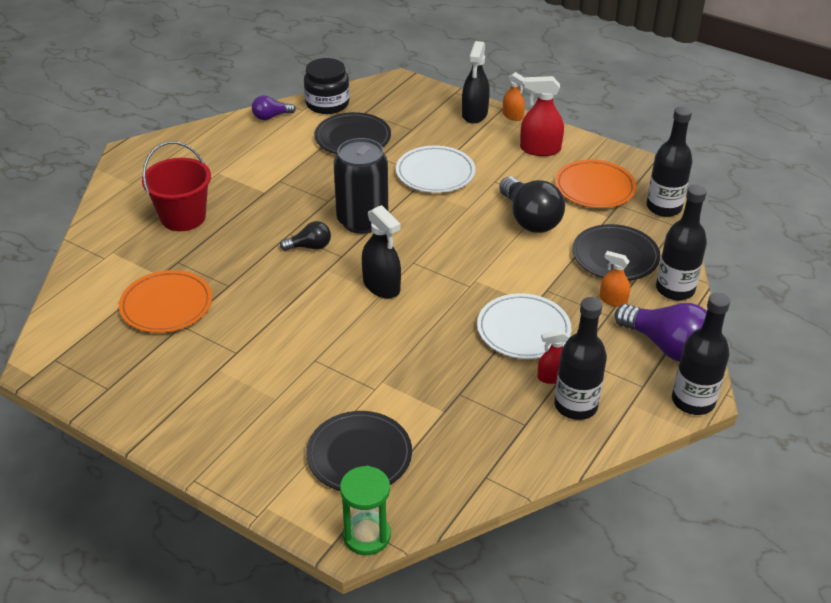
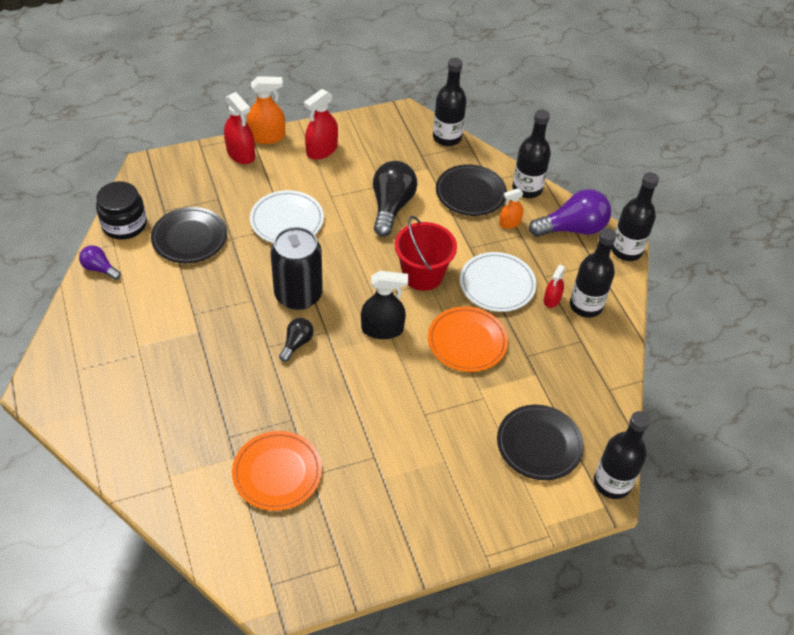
camera: 55 degrees left, 10 degrees up
(183, 217) = (174, 402): red bucket -> red bucket (423, 275)
(271, 117) = (100, 269): purple light bulb -> purple light bulb turned 105 degrees clockwise
(366, 536) = (612, 483): green hourglass -> black bottle
(474, 114) = (241, 154): black spray bottle -> red spray bottle
(512, 116) = (267, 137): orange spray bottle -> orange spray bottle, size x1.66
(529, 219) = (391, 207): black light bulb -> black light bulb turned 90 degrees counterclockwise
(594, 188) = (393, 154): orange plate -> orange plate (467, 341)

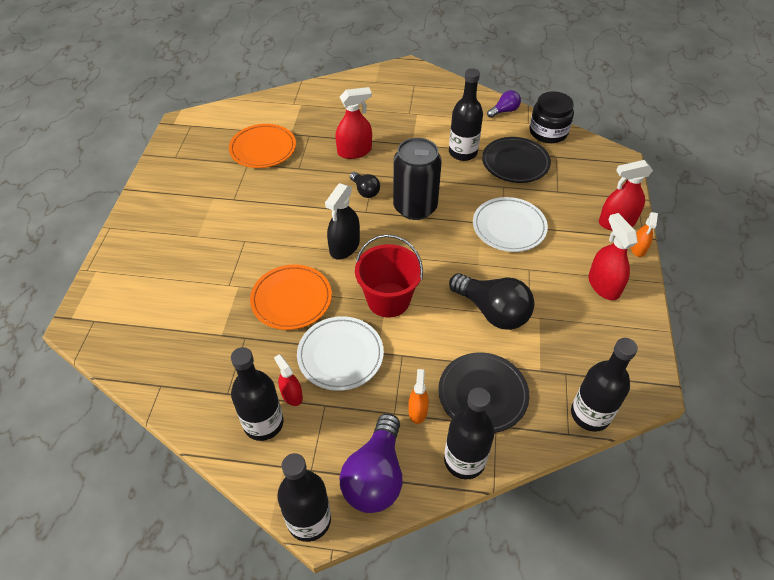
camera: 120 degrees right, 0 degrees up
(237, 379) = (354, 151): none -> red spray bottle
(267, 137) = (638, 249): orange spray bottle -> orange spray bottle, size x0.60
(539, 444) = (158, 301): black plate -> none
(612, 483) = (83, 334): black bottle -> black bottle (463, 152)

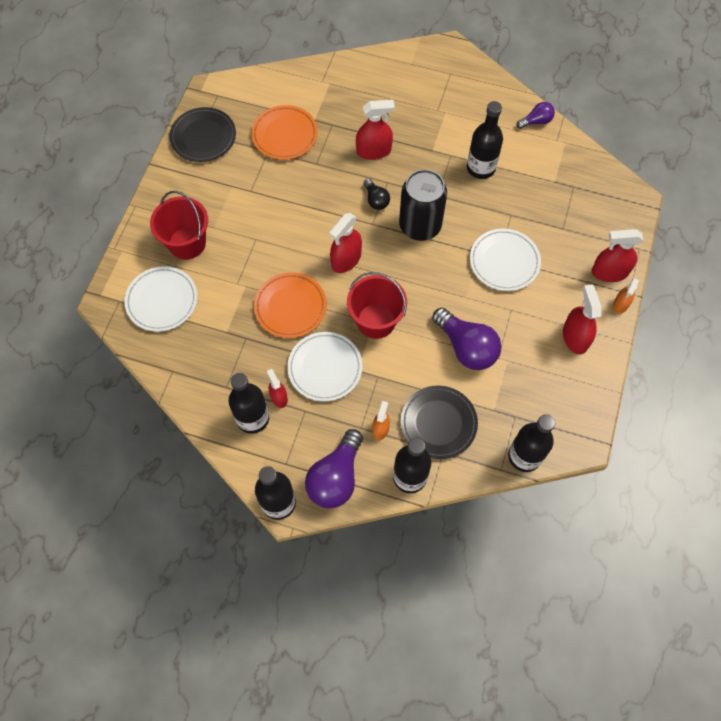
camera: 10 degrees right, 15 degrees up
(144, 313) = (162, 300): none -> white plate
(169, 254) = (187, 243): none -> red bucket
(344, 246) = (346, 259): black spray bottle -> red spray bottle
(492, 311) = (466, 347): black light bulb -> purple light bulb
(515, 163) = (530, 188): black plate -> black plate (203, 137)
(548, 132) = (574, 155): black jar -> none

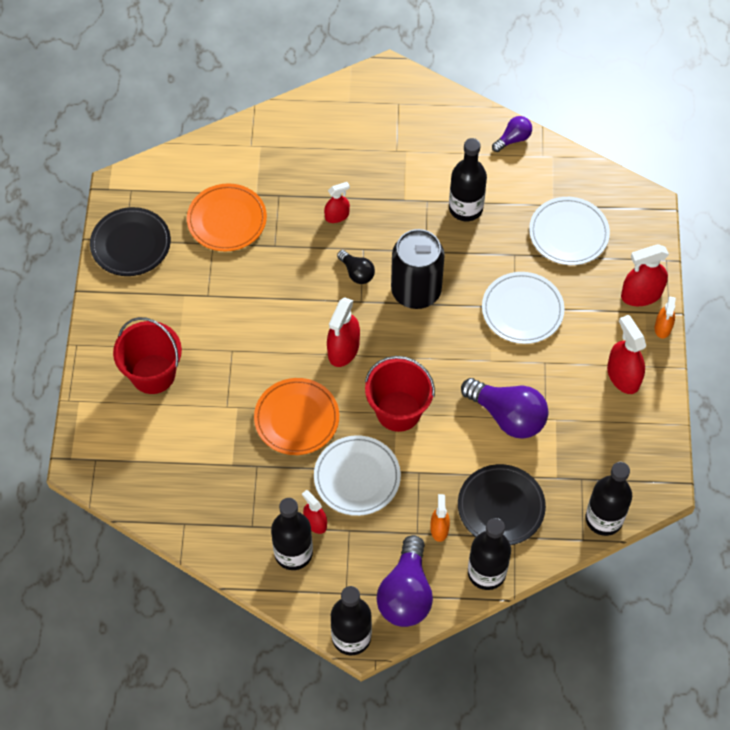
camera: 15 degrees left, 5 degrees down
(162, 300) = (145, 447): white plate -> white plate (568, 233)
(373, 151) = (337, 216): red spray bottle -> red spray bottle, size x0.60

